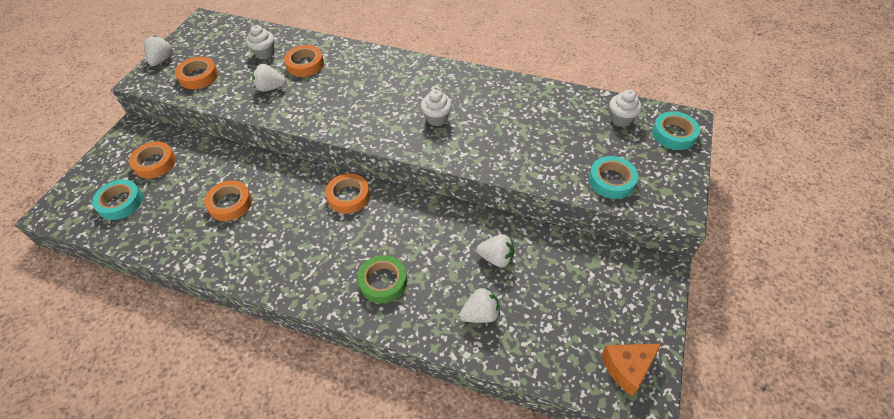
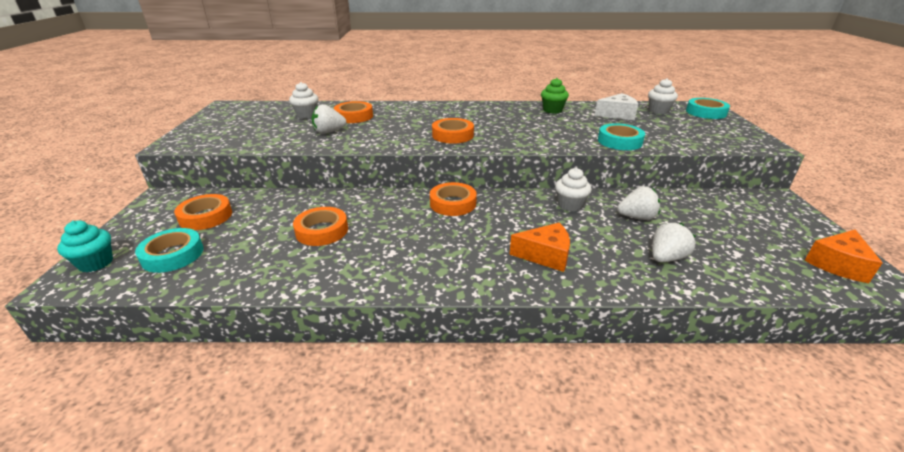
camera: 20 degrees left, 20 degrees down
(71, 197) = (96, 263): none -> turquoise cupcake
(162, 60) = (191, 130): white strawberry -> none
(198, 76) = (242, 134): orange tape -> orange tape (452, 135)
(383, 281) = (545, 255): green tape -> orange cheese
(436, 119) = (510, 128): white cupcake -> white cupcake (570, 205)
(504, 93) = (552, 110): none -> green cupcake
(567, 117) = (617, 115): none -> white cheese
(611, 180) = (694, 139): turquoise tape -> turquoise tape (619, 141)

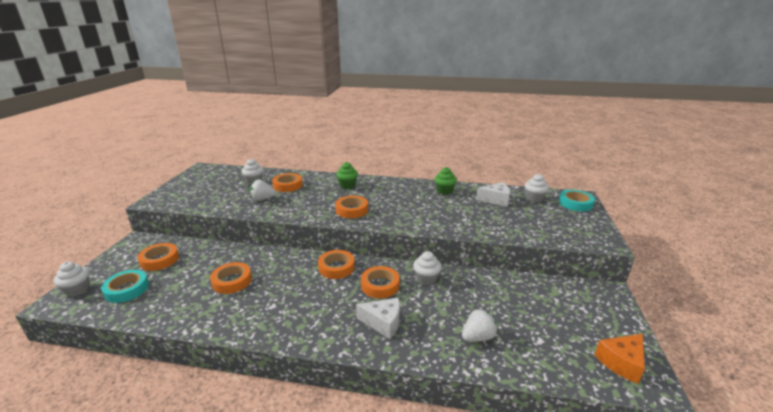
camera: 10 degrees right, 5 degrees down
(96, 263) = (78, 290): turquoise cupcake -> white cupcake
(431, 112) = (347, 185): none -> green cupcake
(518, 217) = (380, 285): none -> orange tape
(545, 255) = (383, 322): orange cheese -> white cheese
(619, 141) = (481, 228): turquoise tape -> none
(636, 217) = (474, 296): white strawberry -> none

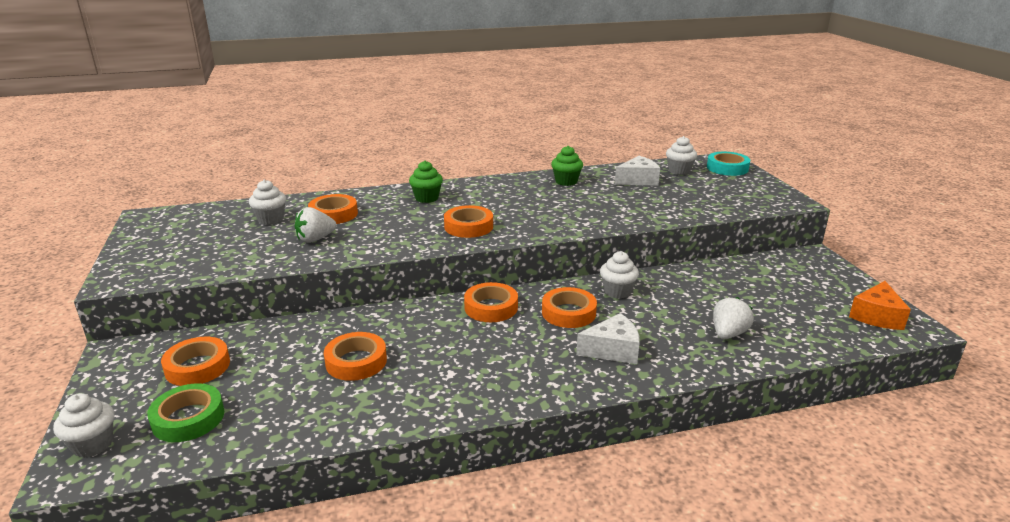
camera: 25 degrees left, 0 degrees up
(127, 289) = (188, 418): turquoise tape -> green tape

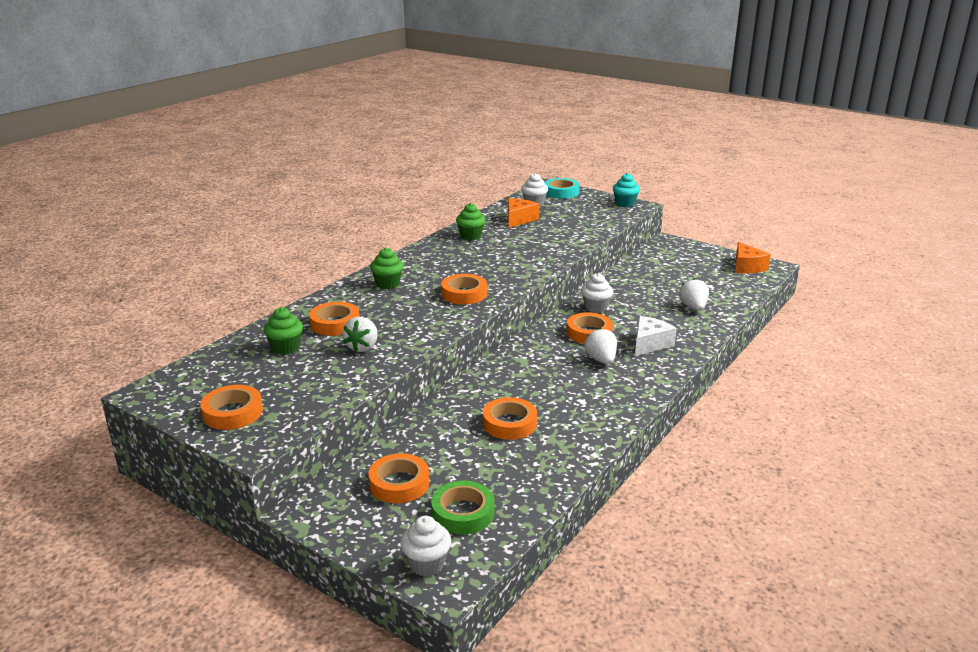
camera: 40 degrees left, 0 degrees up
(270, 219) = (285, 348): white cupcake -> green cupcake
(491, 307) = (535, 351): orange tape -> orange tape (233, 413)
(535, 343) = (601, 360): none -> white strawberry
(638, 180) = (519, 219): white cheese -> orange cheese
(780, 196) = (625, 204): none -> turquoise cupcake

